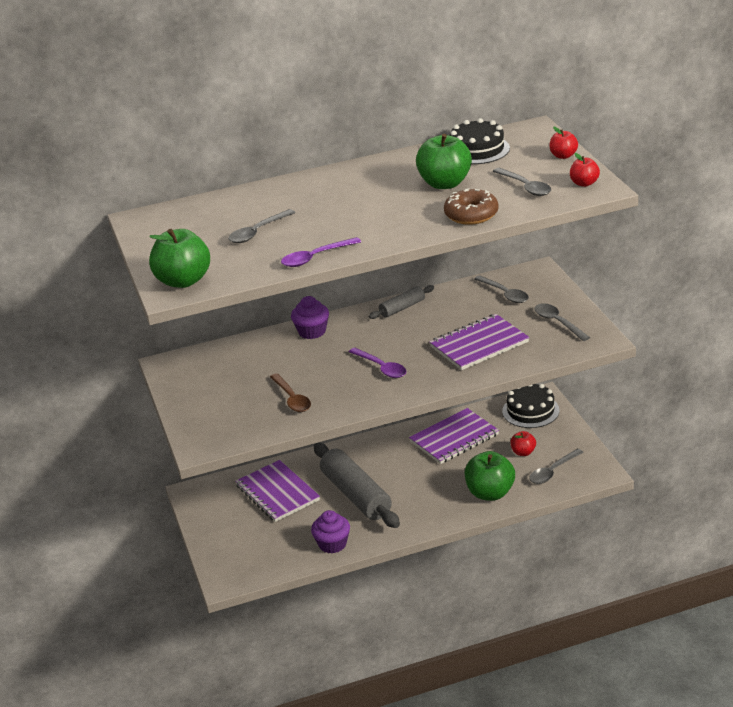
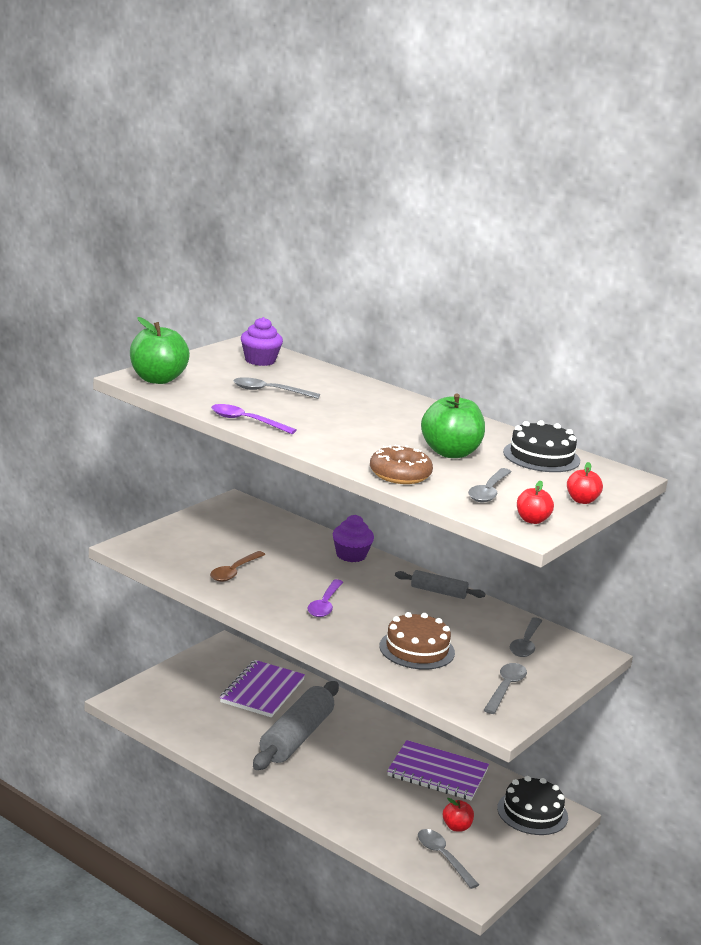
camera: 50 degrees right, 10 degrees down
(332, 544) = (214, 744): purple cupcake -> purple cupcake (260, 360)
(479, 344) = (417, 649): purple notebook -> brown cake
(490, 493) = (370, 822): green apple -> none
(553, 471) = (443, 857): grey spoon -> grey spoon turned 45 degrees clockwise

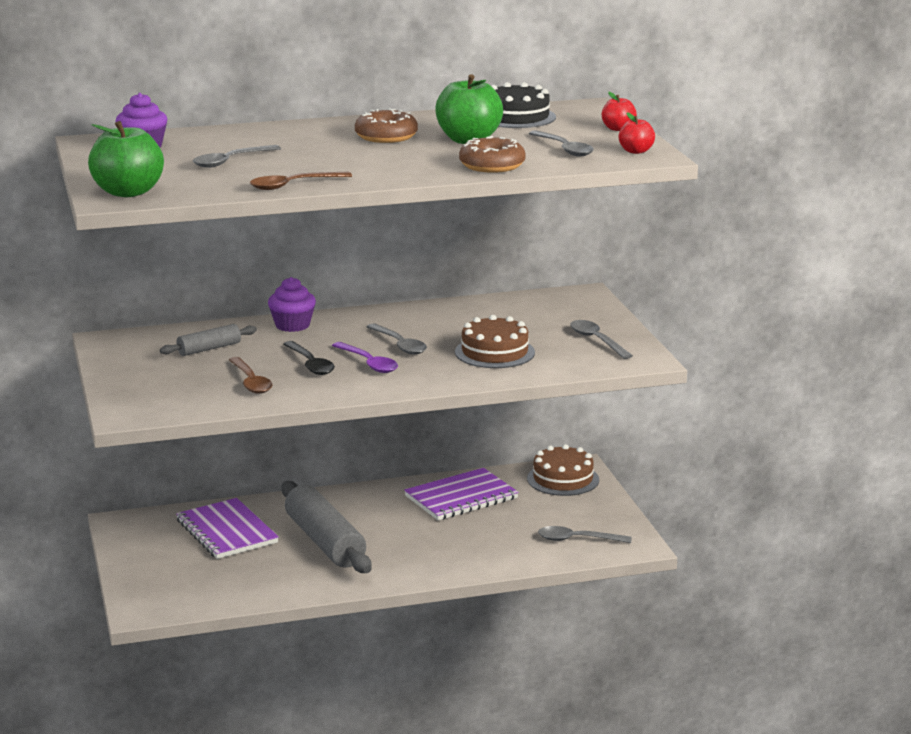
camera: 50 degrees left, 0 degrees up
(246, 421) = (293, 185): purple spoon -> brown spoon
(293, 583) = (310, 364): none -> black spoon
(409, 424) = (386, 137): none -> brown donut
(438, 592) = (409, 313): grey rolling pin -> grey rolling pin (209, 349)
(456, 827) = (544, 518): red apple -> none
(526, 644) = (538, 311): grey spoon -> grey spoon (399, 345)
(532, 812) = (563, 479): black cake -> brown cake

